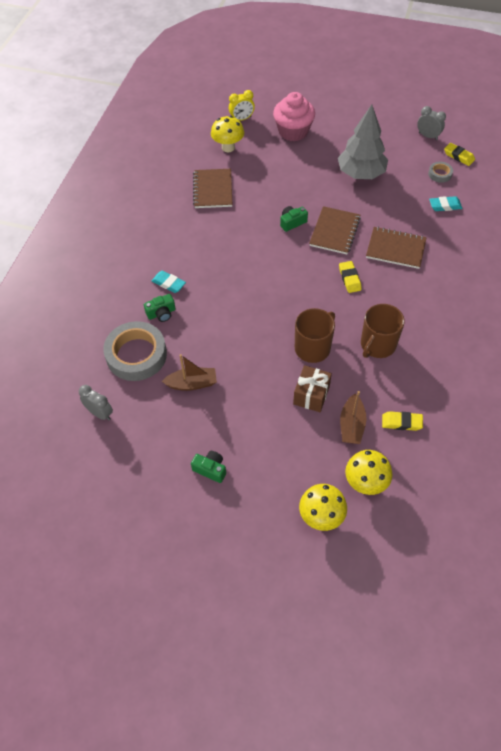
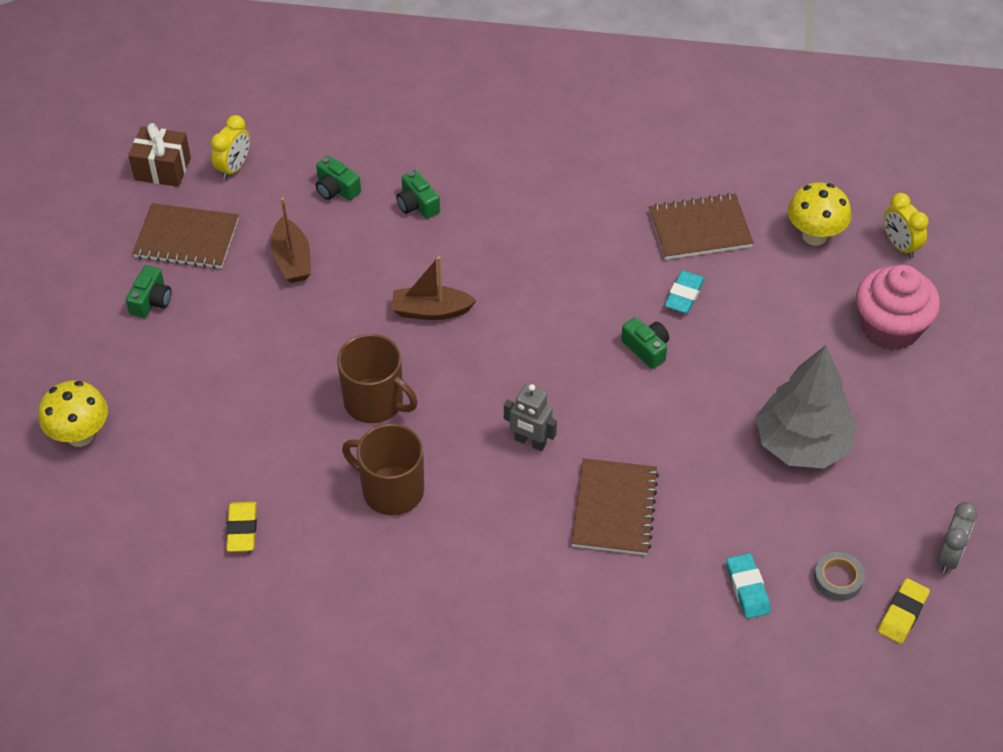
camera: 80 degrees right, 5 degrees down
(100, 413) = (234, 168): grey clock -> yellow clock
(136, 355) = (336, 189): grey tape -> green camera
(169, 283) = (478, 203): turquoise eraser -> turquoise eraser (684, 295)
(311, 395) = (284, 407): brown gift -> brown gift (162, 169)
(334, 231) = (638, 413): brown notebook -> brown notebook (186, 238)
(349, 278) = (530, 442): yellow eraser -> grey robot
(351, 425) = (233, 463): brown boat -> brown boat (431, 311)
(365, 483) = (135, 486): yellow mushroom -> none

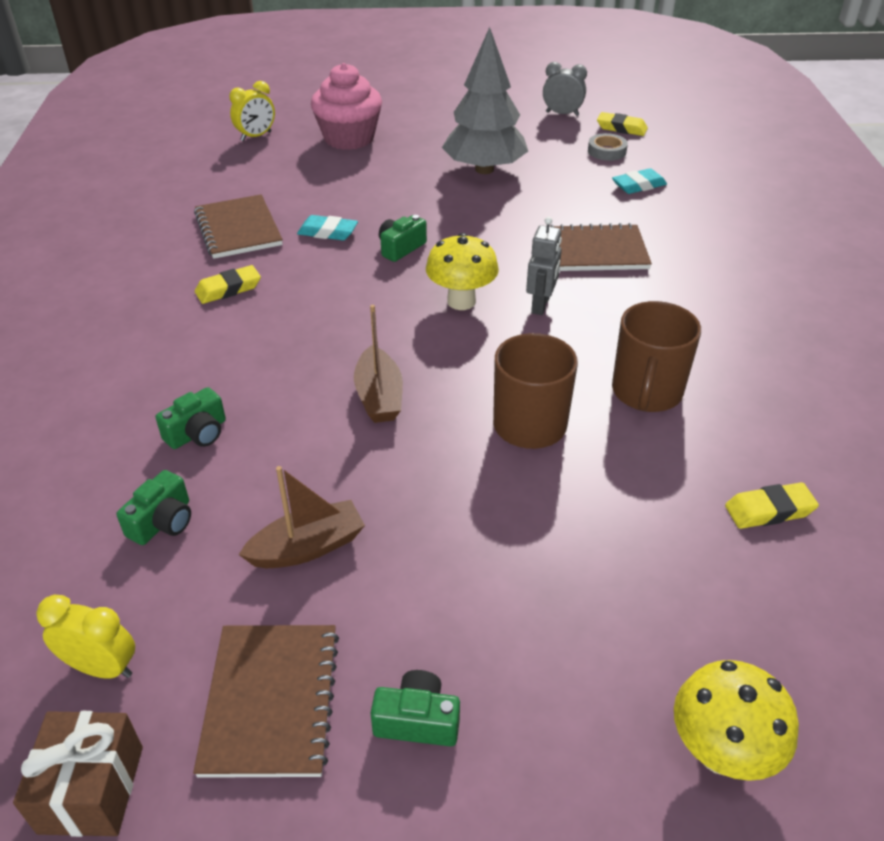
camera: 100 degrees left, 10 degrees down
(599, 221) = (228, 289): none -> yellow eraser
(814, 236) = (246, 172): yellow mushroom -> yellow mushroom (461, 301)

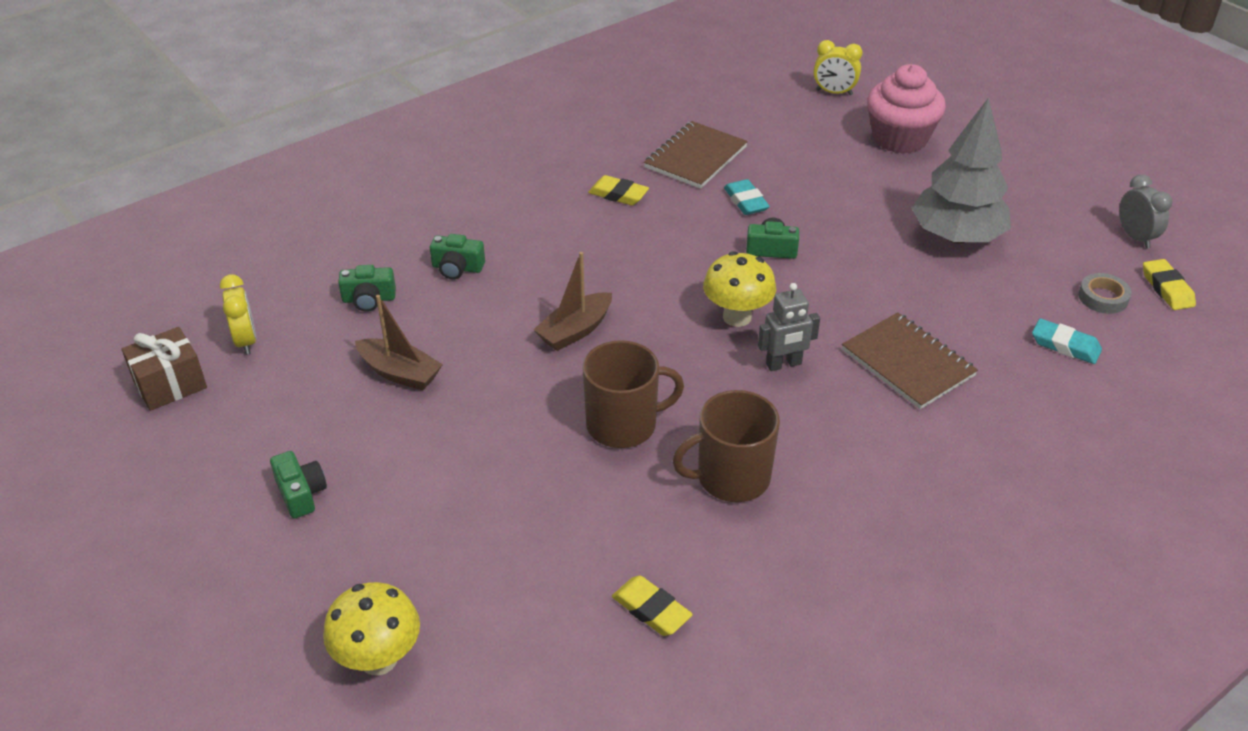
camera: 55 degrees right, 0 degrees up
(271, 701) = (271, 422): brown notebook -> none

